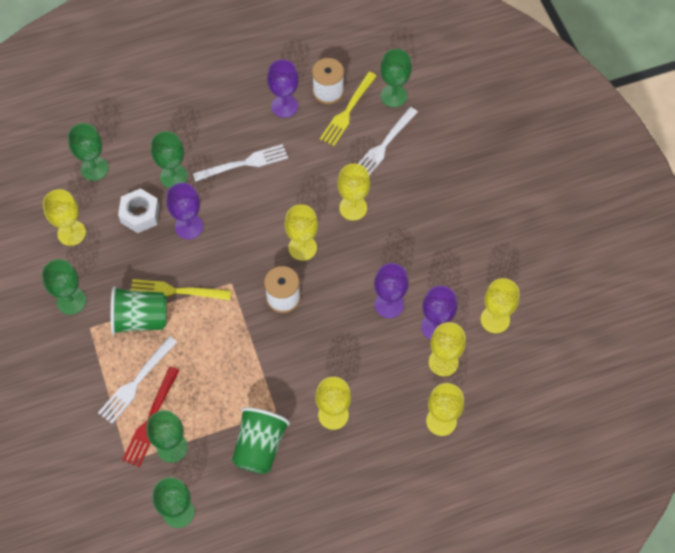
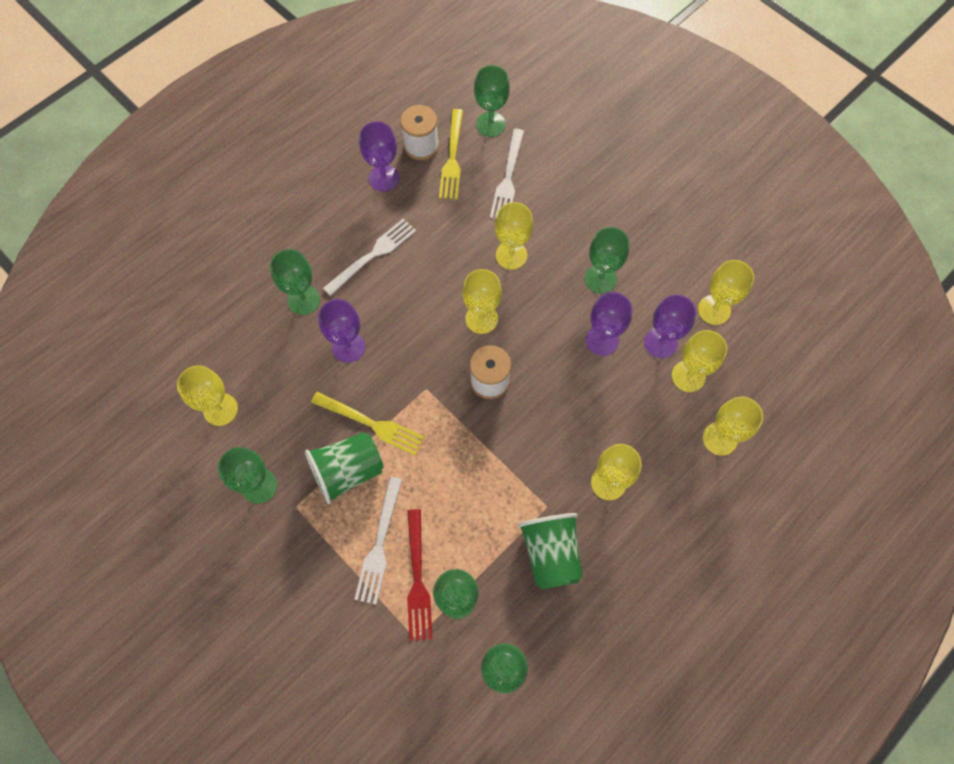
camera: 25 degrees left, 5 degrees up
(94, 168) = (210, 327): green goblet -> green goblet (600, 279)
(140, 214) = (287, 356): white nut -> none
(176, 291) = (371, 423): yellow fork -> yellow fork turned 135 degrees counterclockwise

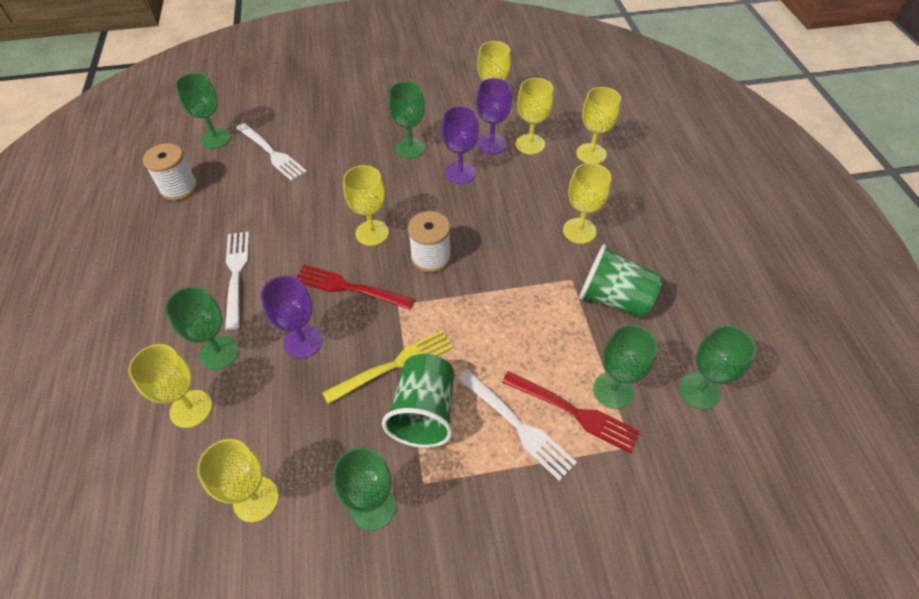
camera: 55 degrees left, 15 degrees down
(384, 178) = (176, 227): purple goblet -> none
(417, 342) = (349, 288): none -> red fork
(452, 158) = (214, 175): yellow fork -> none
(511, 255) = (337, 186): yellow goblet -> yellow goblet (191, 409)

